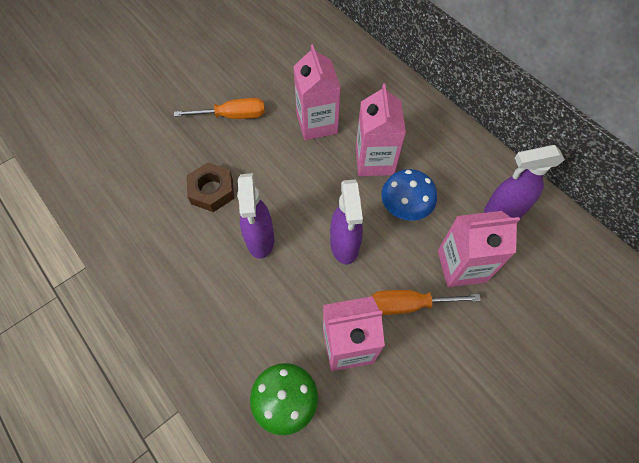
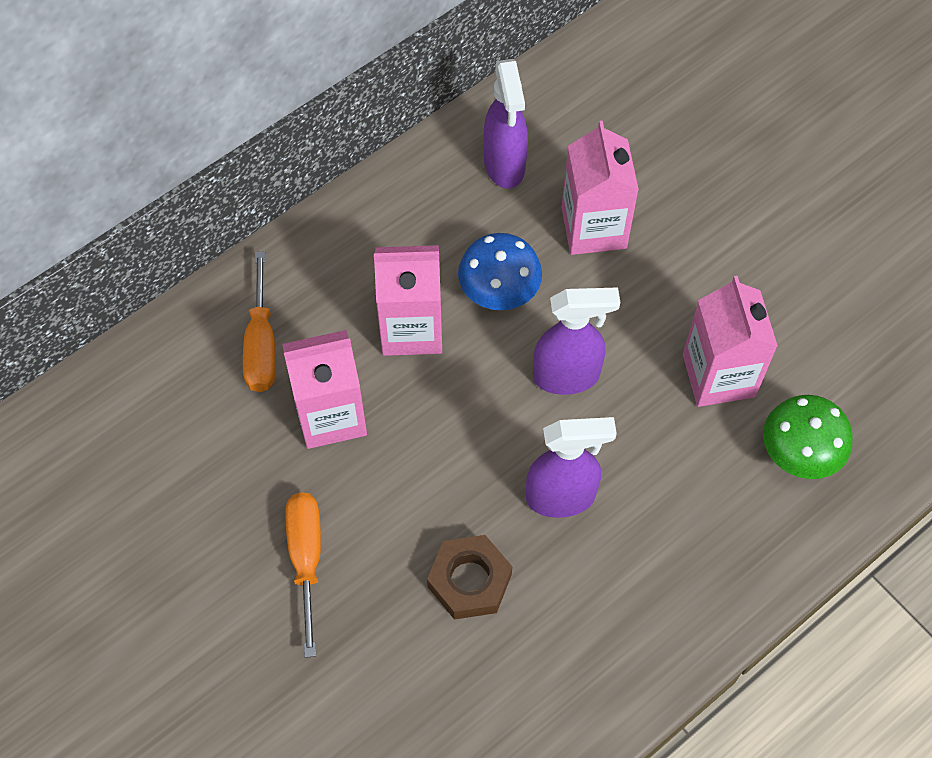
camera: 90 degrees left, 0 degrees up
(408, 305) = (655, 298): orange screwdriver -> orange screwdriver (261, 344)

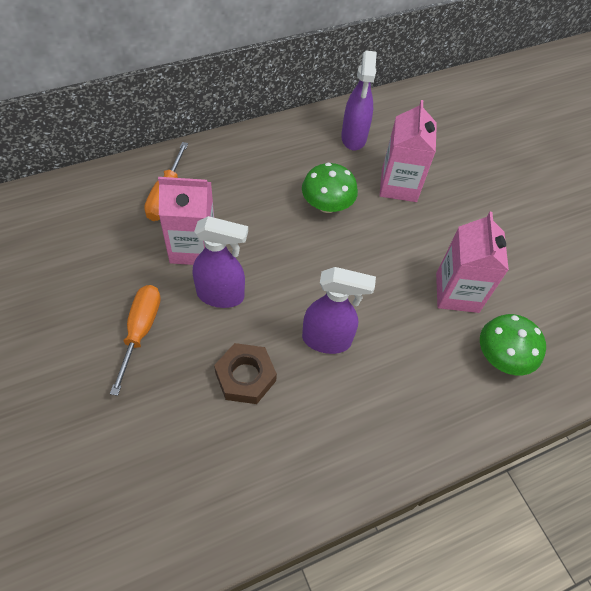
camera: 10 degrees right, 5 degrees down
(411, 328) = (263, 211): pink carton -> none
(499, 291) = (327, 205): blue mushroom -> green mushroom
(567, 376) = (355, 266): purple spray bottle -> purple spray bottle (221, 295)

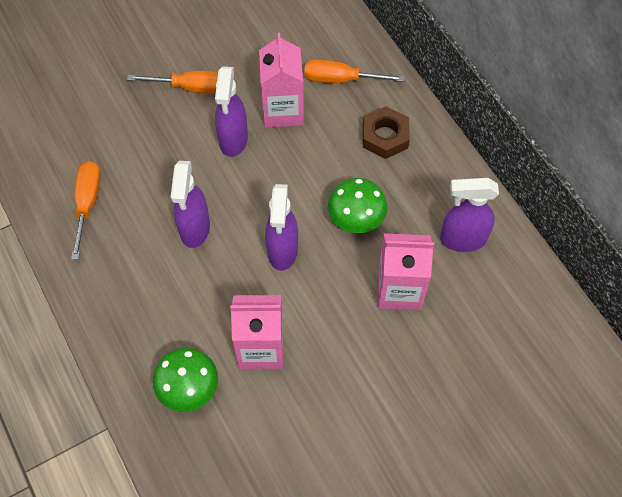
camera: 90 degrees right, 5 degrees up
(245, 376) = (154, 168): brown nut -> brown nut (385, 136)
(284, 453) = (87, 204): none -> orange screwdriver
(357, 265) = (282, 251): none -> purple spray bottle

